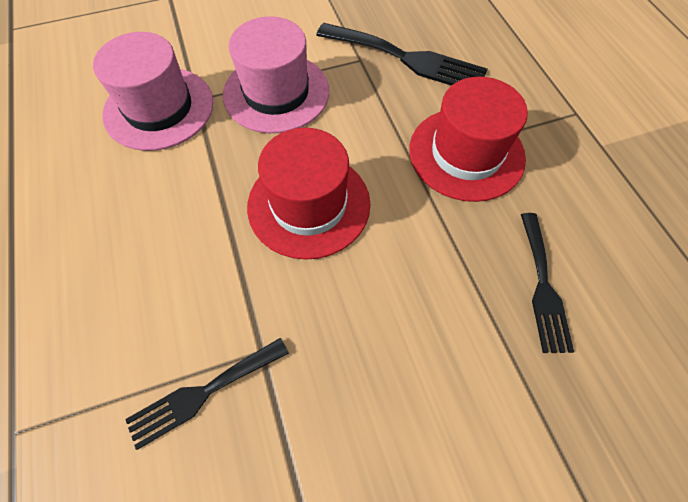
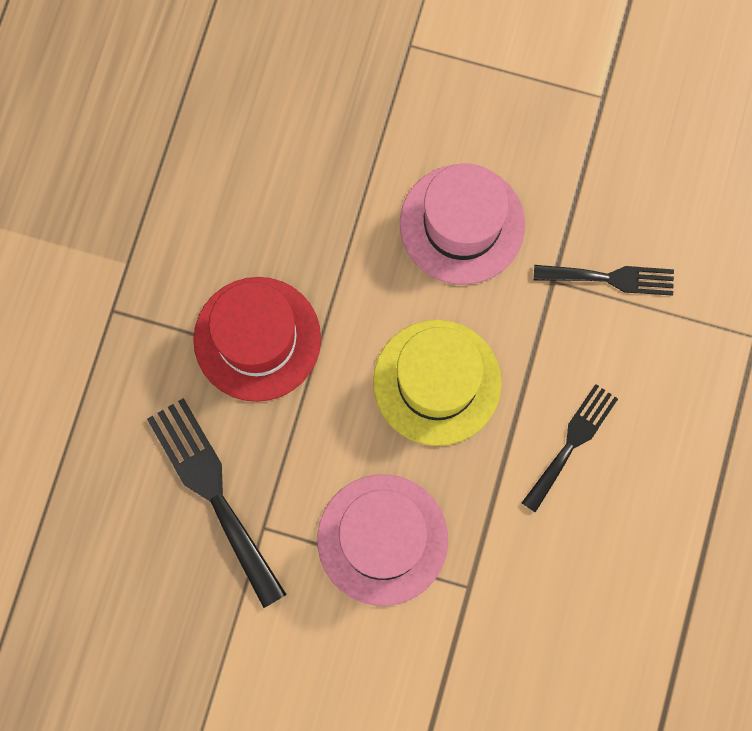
camera: 145 degrees left, 15 degrees up
(159, 108) = (513, 600): pink hat -> pink hat (462, 224)
(309, 204) = (437, 382): red hat -> yellow hat
(543, 286) = (306, 186): black fork -> black fork (571, 443)

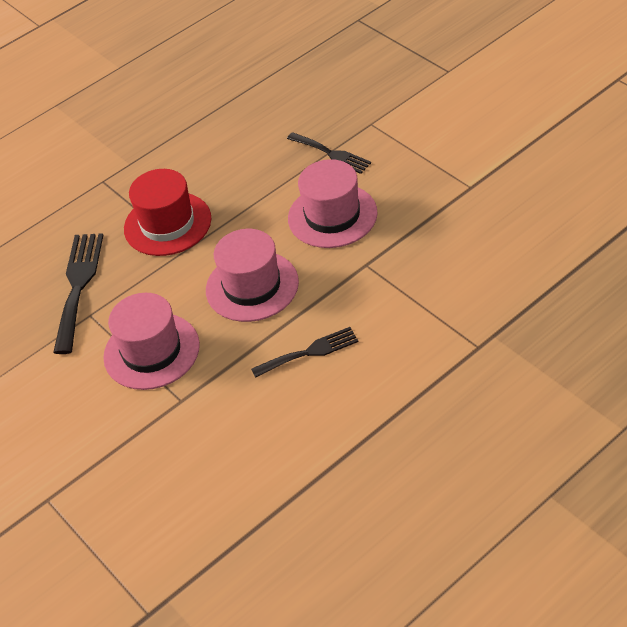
camera: 40 degrees right, 30 degrees down
(437, 382) = (252, 286): yellow hat -> pink hat
(610, 278) = (404, 277): black fork -> black fork (331, 154)

